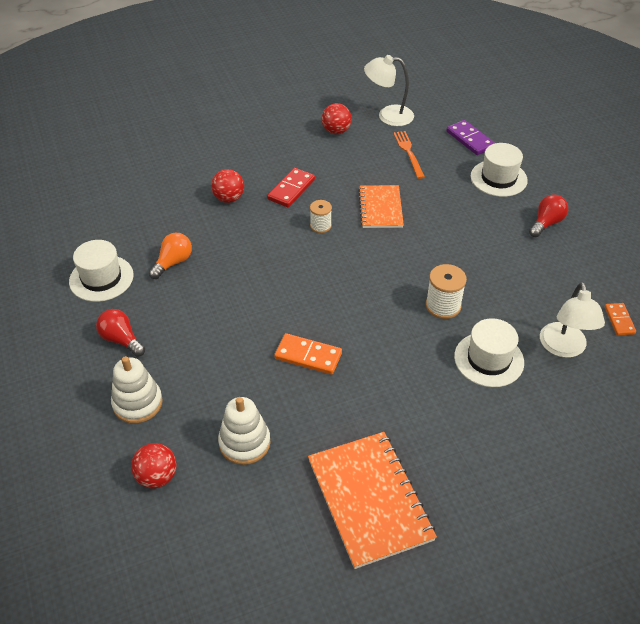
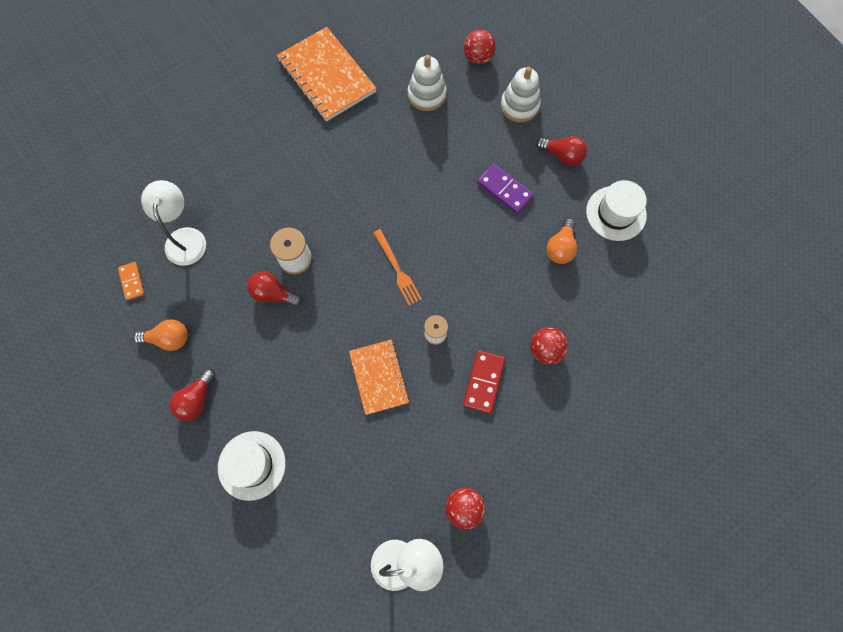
camera: 165 degrees right, 25 degrees up
(308, 356) = (402, 177): orange domino -> none
(408, 153) = (365, 487): orange fork -> orange fork (397, 269)
(469, 282) = (273, 294): none -> red light bulb
(470, 139) = (291, 536): purple domino -> purple domino (504, 190)
(489, 359) = (250, 210): white hat -> none
(575, 268) = (169, 339): none -> orange light bulb

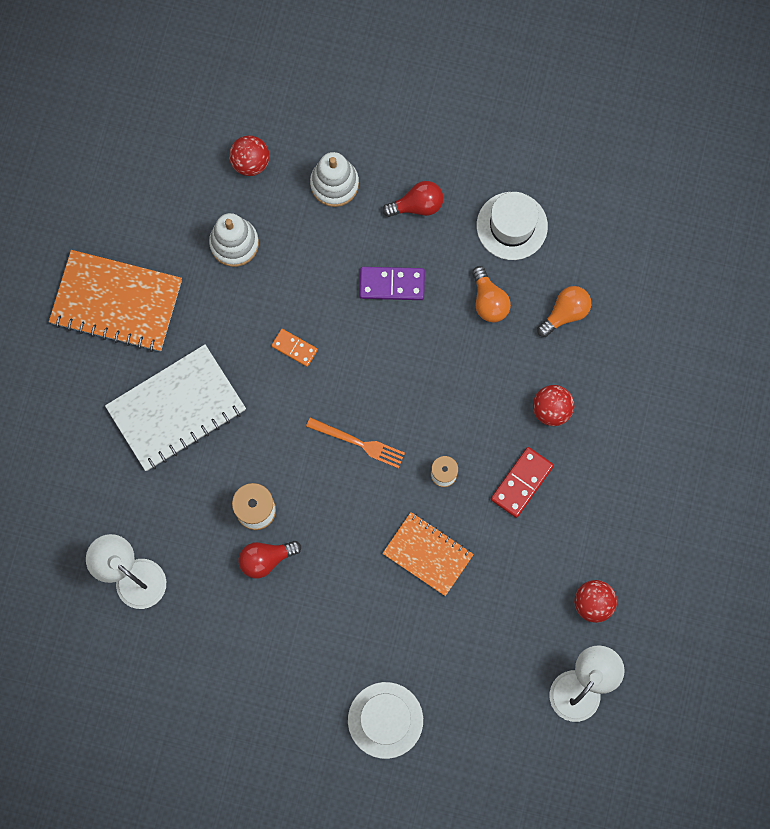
camera: 40 degrees left, 5 degrees up
(132, 281) = (122, 657): orange domino -> orange domino (294, 348)
(169, 339) = (208, 678): orange light bulb -> orange light bulb (565, 313)
(196, 399) = (285, 708): red light bulb -> none
(304, 161) = (176, 409): none -> white notebook
(483, 382) = (521, 482): red domino -> red domino turned 60 degrees clockwise

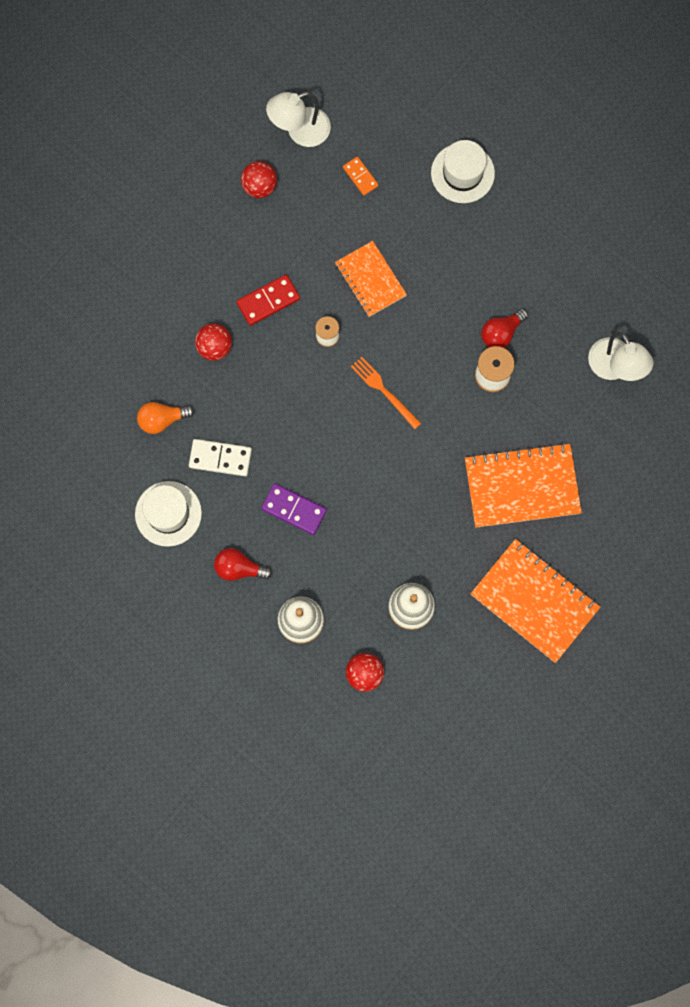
camera: 155 degrees left, 0 degrees up
(176, 409) = (522, 486): white notebook -> orange notebook
(266, 559) = (501, 333): red light bulb -> red light bulb turned 135 degrees clockwise
(294, 348) = (401, 493): orange domino -> orange domino (360, 177)
(488, 301) = (220, 458): orange light bulb -> white domino

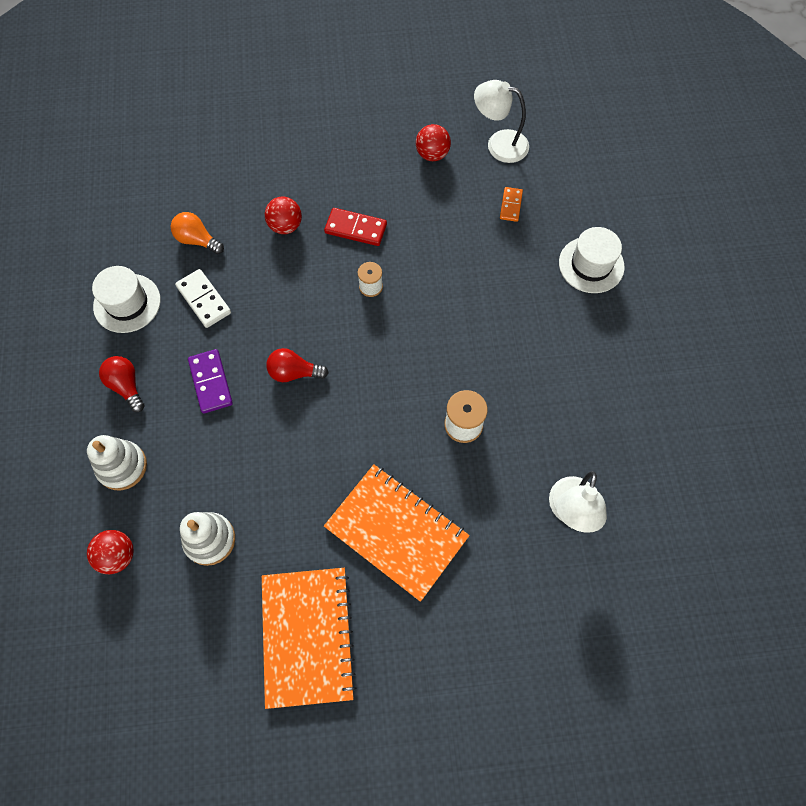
camera: 45 degrees right, 10 degrees down
(370, 280) = (443, 277): orange notebook -> none
(384, 391) = (369, 361): orange fork -> none
(501, 333) = (503, 400): red light bulb -> red light bulb (294, 372)

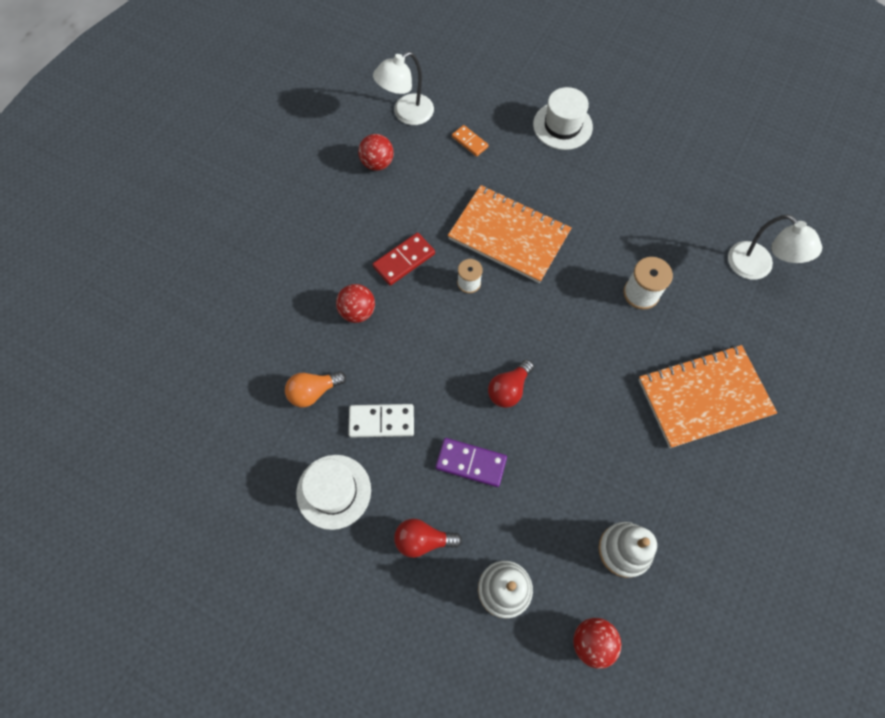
camera: 55 degrees left, 0 degrees up
(307, 636) = (756, 518): orange notebook -> orange notebook (509, 235)

